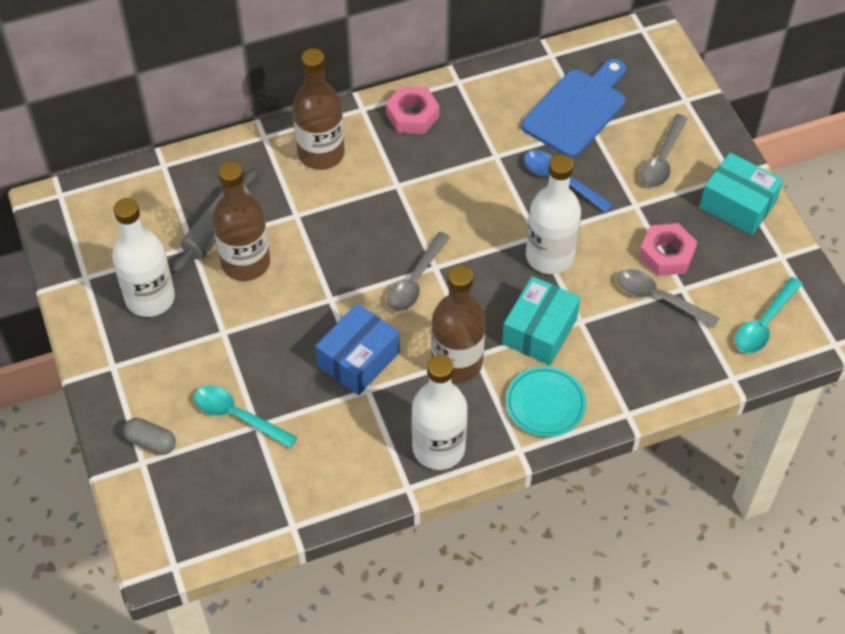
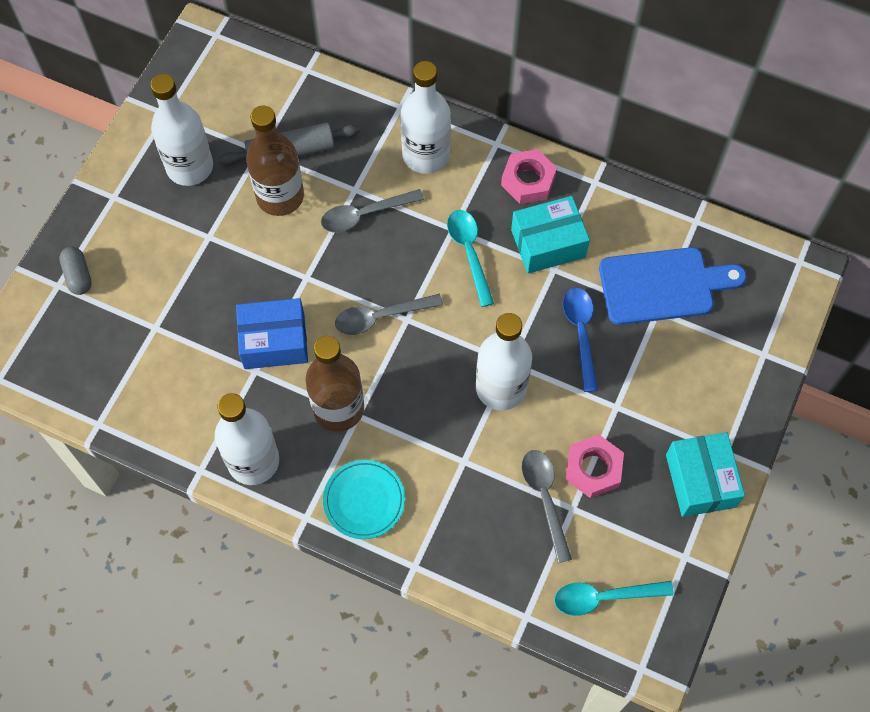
camera: 45 degrees right, 10 degrees up
(237, 416) = (150, 308): turquoise spoon -> turquoise spoon (469, 252)
(321, 153) = (426, 155): brown bottle -> white bottle
(539, 331) = (425, 440): turquoise box -> turquoise box (548, 244)
(662, 159) = (683, 387): grey spoon -> grey spoon (364, 215)

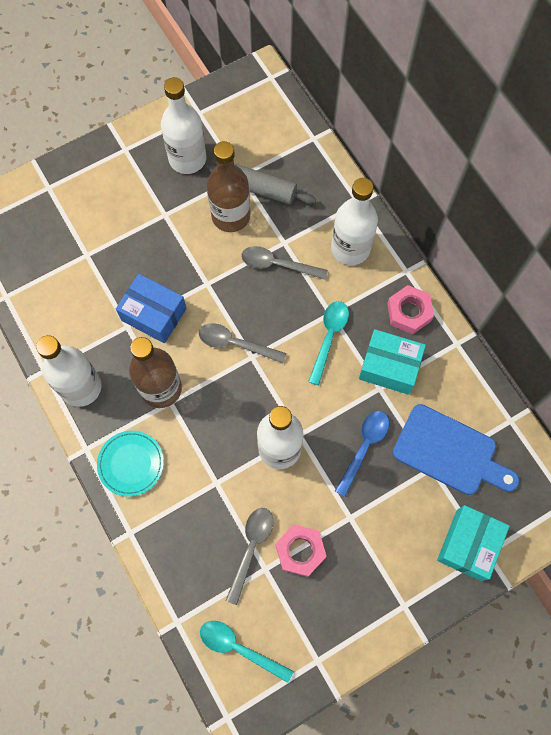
camera: 35 degrees right, 5 degrees up
(78, 276) = (65, 189): grey capsule -> none
(700, 481) = (370, 614): turquoise box -> turquoise box (468, 544)

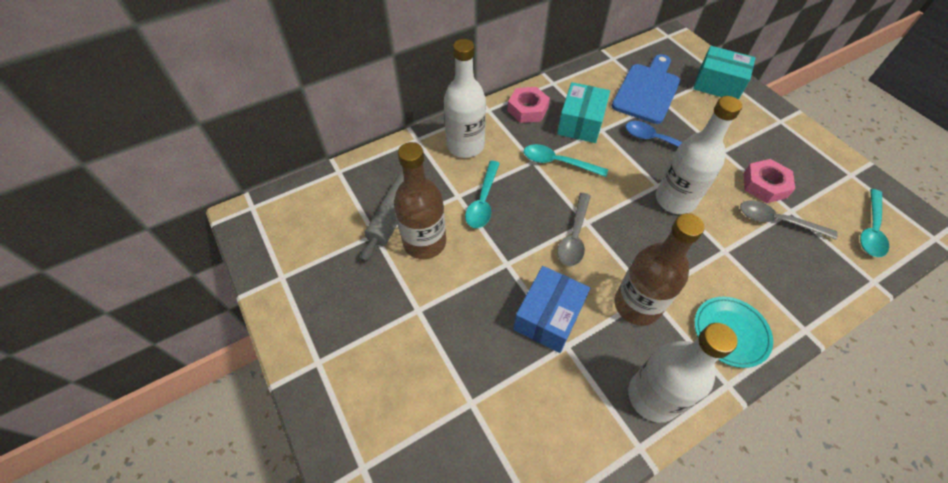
camera: 90 degrees left, 15 degrees down
(187, 159) = (344, 287): white bottle -> none
(277, 264) = (483, 201): grey spoon -> turquoise spoon

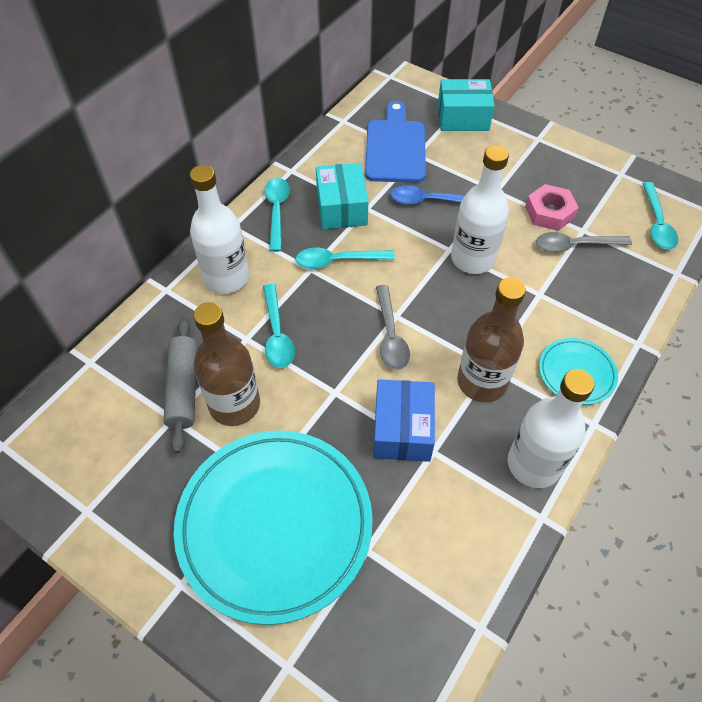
camera: 25 degrees left, 0 degrees up
(409, 349) = (275, 525): none -> turquoise plate
(527, 109) = (277, 211): pink nut -> turquoise spoon

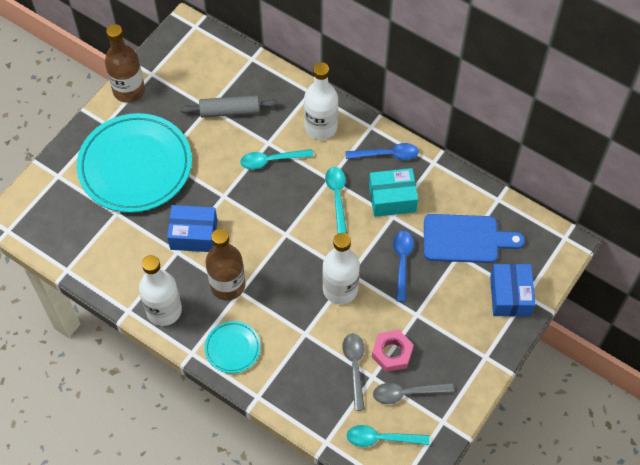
camera: 90 degrees right, 5 degrees up
(234, 405) = (216, 140): brown bottle -> brown bottle (129, 90)
(277, 211) = (387, 154): turquoise spoon -> blue spoon
(390, 335) = (268, 230): grey spoon -> grey spoon (406, 393)
(463, 117) = (510, 296): turquoise box -> blue box

